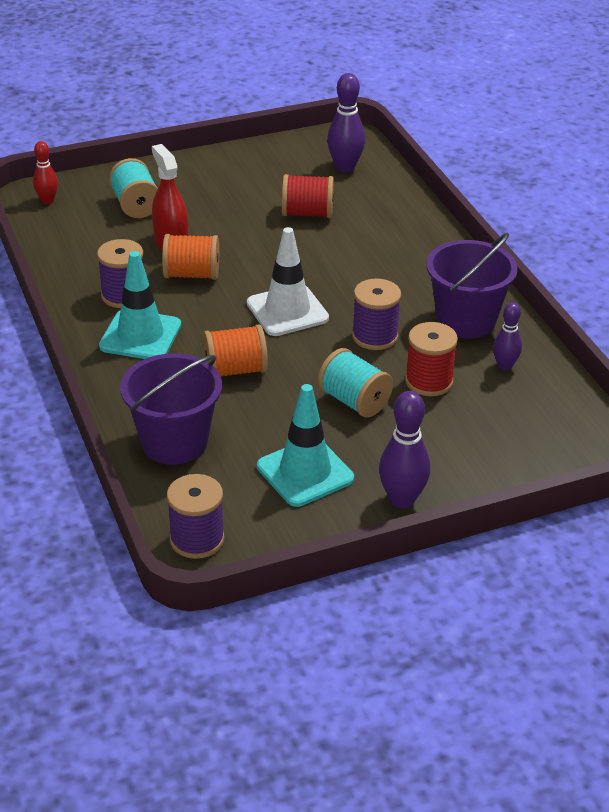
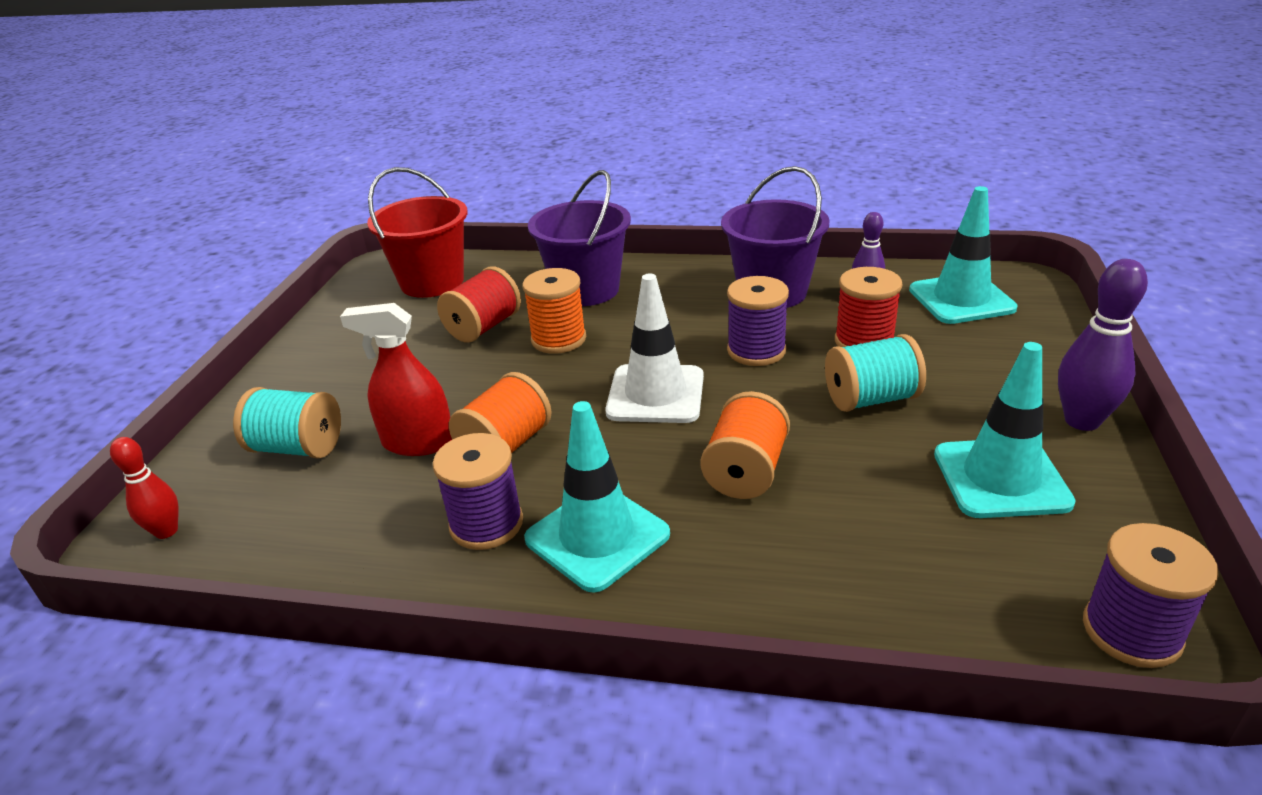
camera: 55 degrees left, 5 degrees down
(174, 442) = (878, 581): purple bucket -> purple bucket (586, 290)
(318, 249) = (558, 339): none -> orange spool
(345, 167) = (432, 282): purple bowling pin -> red bucket
(538, 416) = (961, 299): none -> turquoise traffic cone

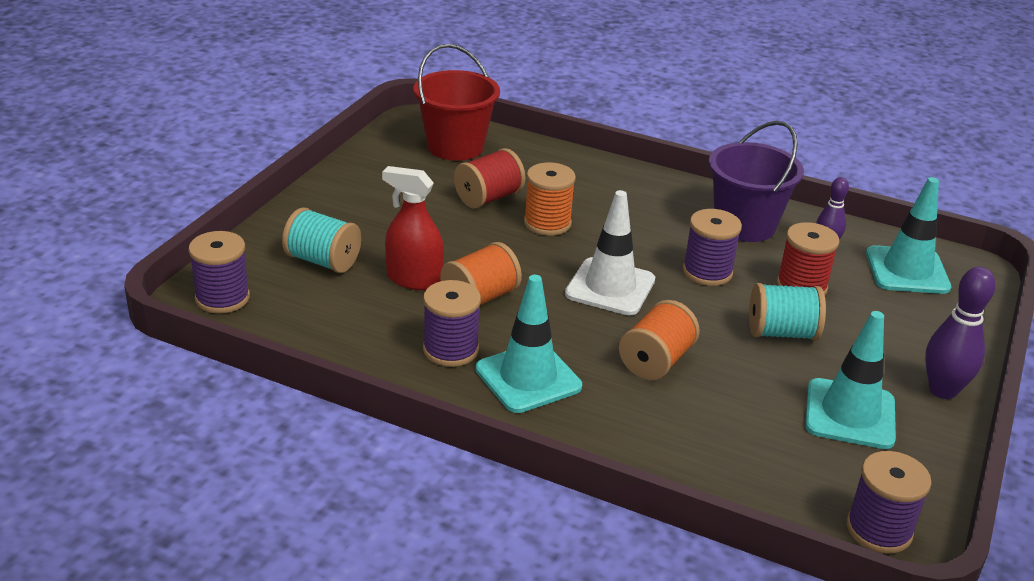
camera: 10 degrees right, 0 degrees up
(166, 531) = (222, 298): red bowling pin -> purple spool
(586, 290) = (585, 185): purple bucket -> none

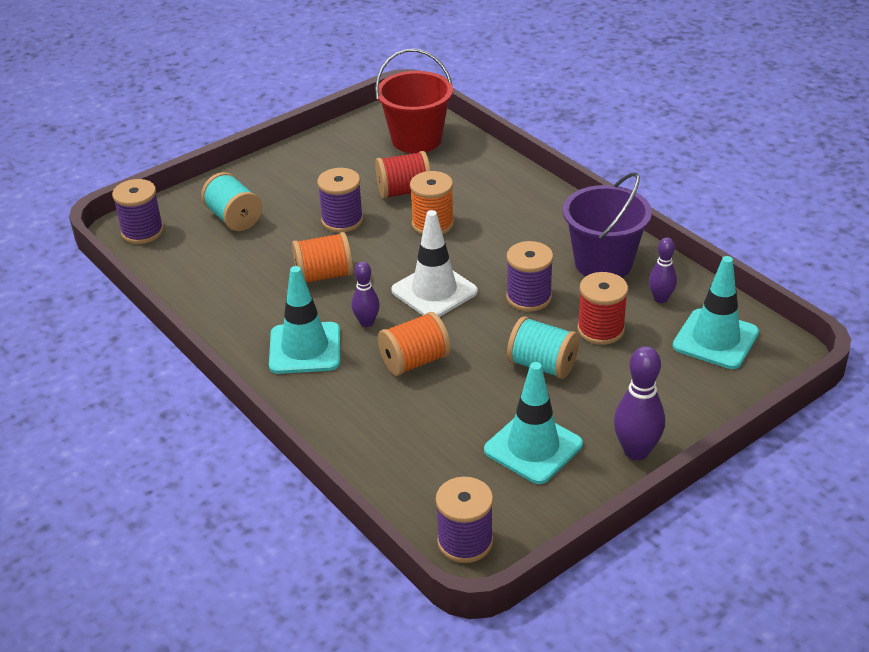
camera: 30 degrees right, 5 degrees up
(414, 279) = (288, 248): red spray bottle -> none
(450, 350) = (267, 311): purple spool -> purple spool (342, 220)
(570, 335) = (367, 322): none -> purple bowling pin

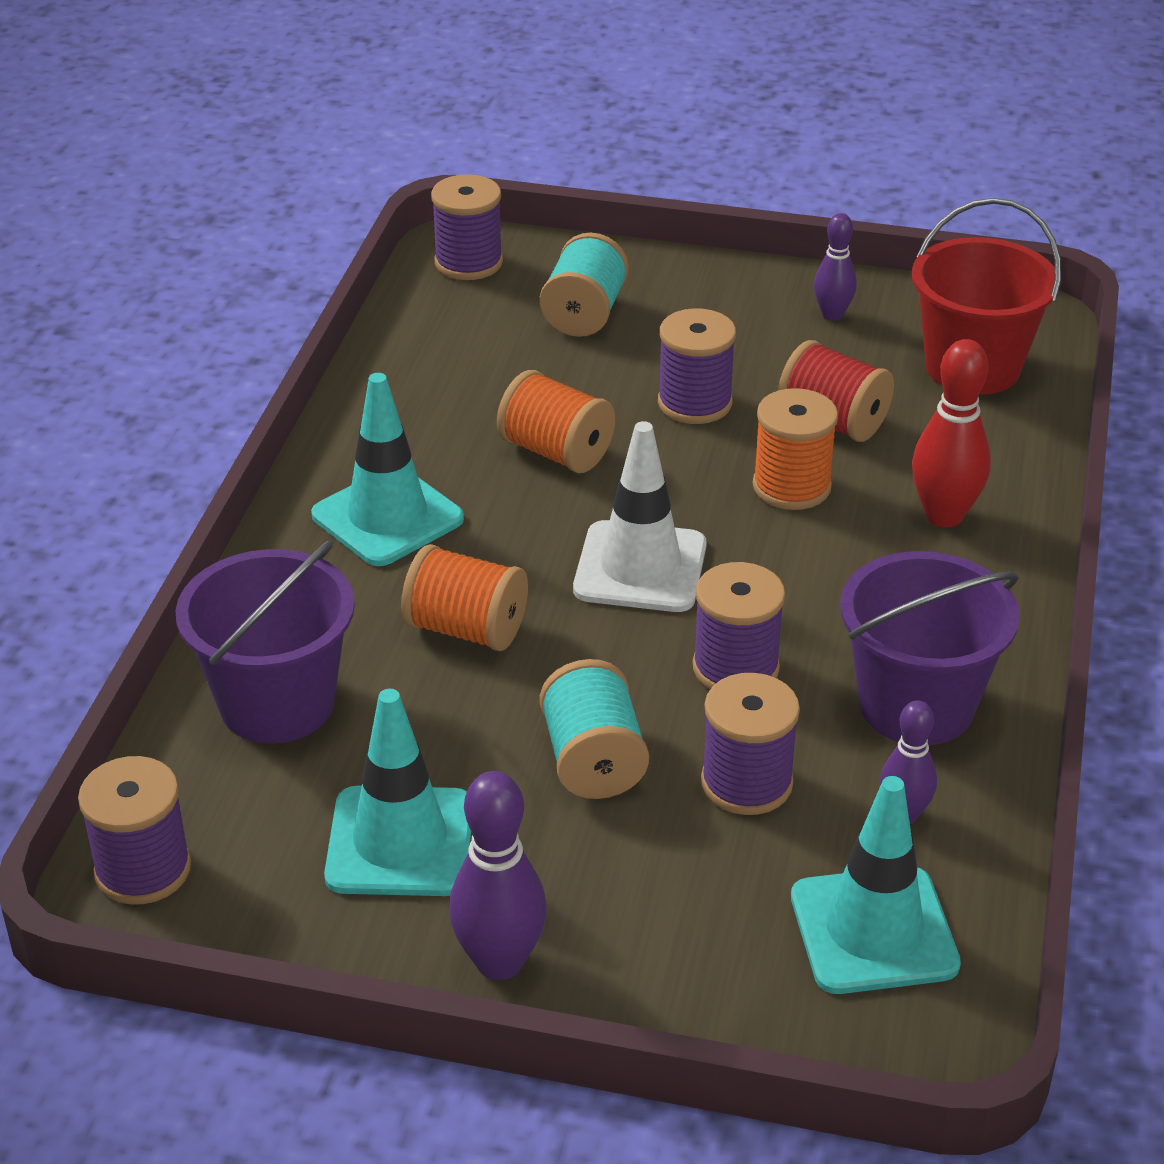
camera: 50 degrees right, 0 degrees up
(367, 322) = (500, 542): purple bowling pin -> purple bowling pin (832, 315)
(397, 445) = (277, 703): none -> purple bucket
(500, 196) = (944, 516): none -> red bowling pin
(600, 330) = (746, 783): red spool -> purple spool

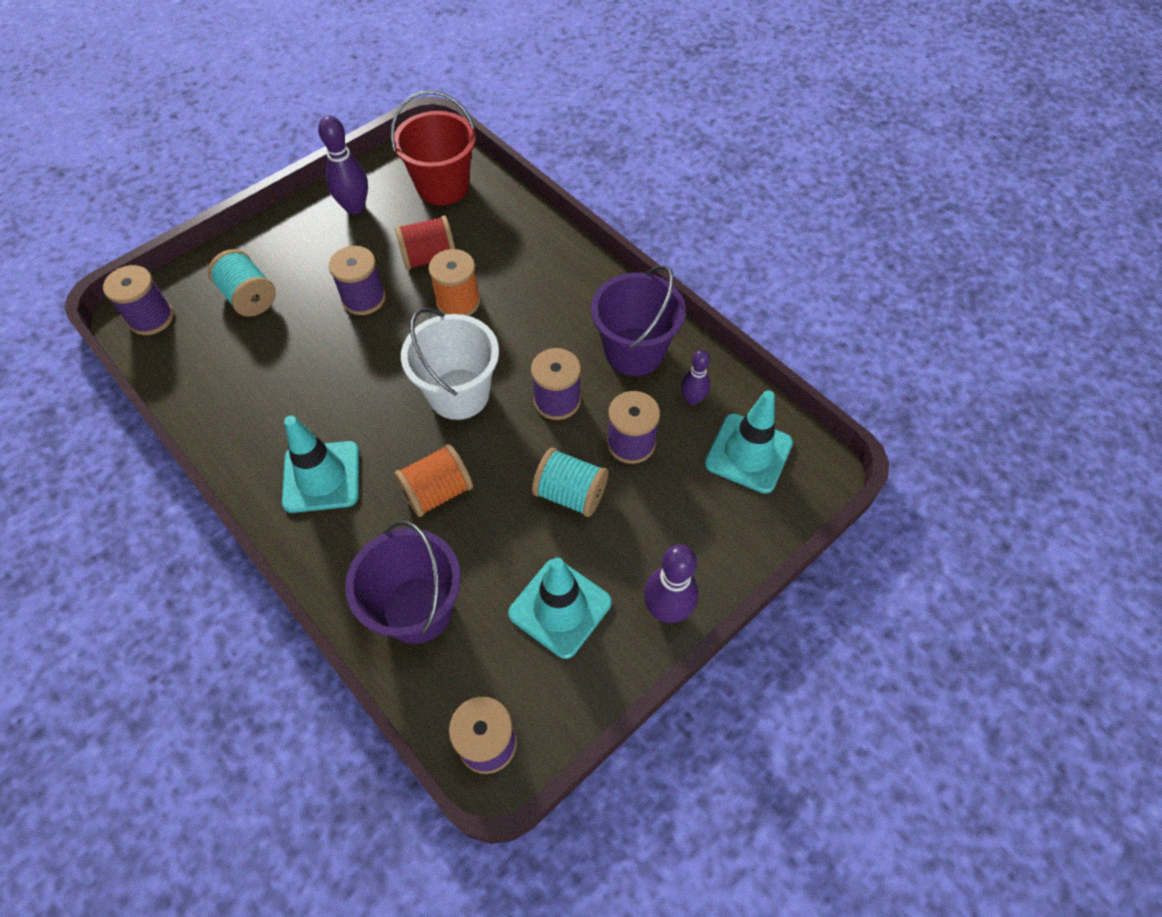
camera: 55 degrees left, 20 degrees up
(556, 452) = (343, 375): orange spool -> none
(640, 568) = (459, 394): white traffic cone -> white bucket
(832, 315) = (355, 207): purple bowling pin -> purple bowling pin, size x1.60
(944, 516) = (528, 263): red bowling pin -> none

